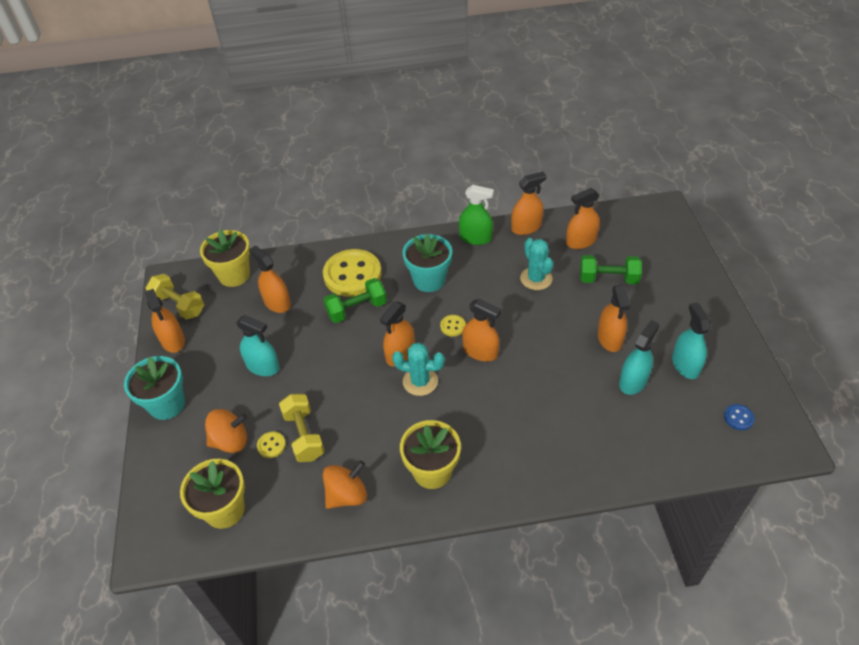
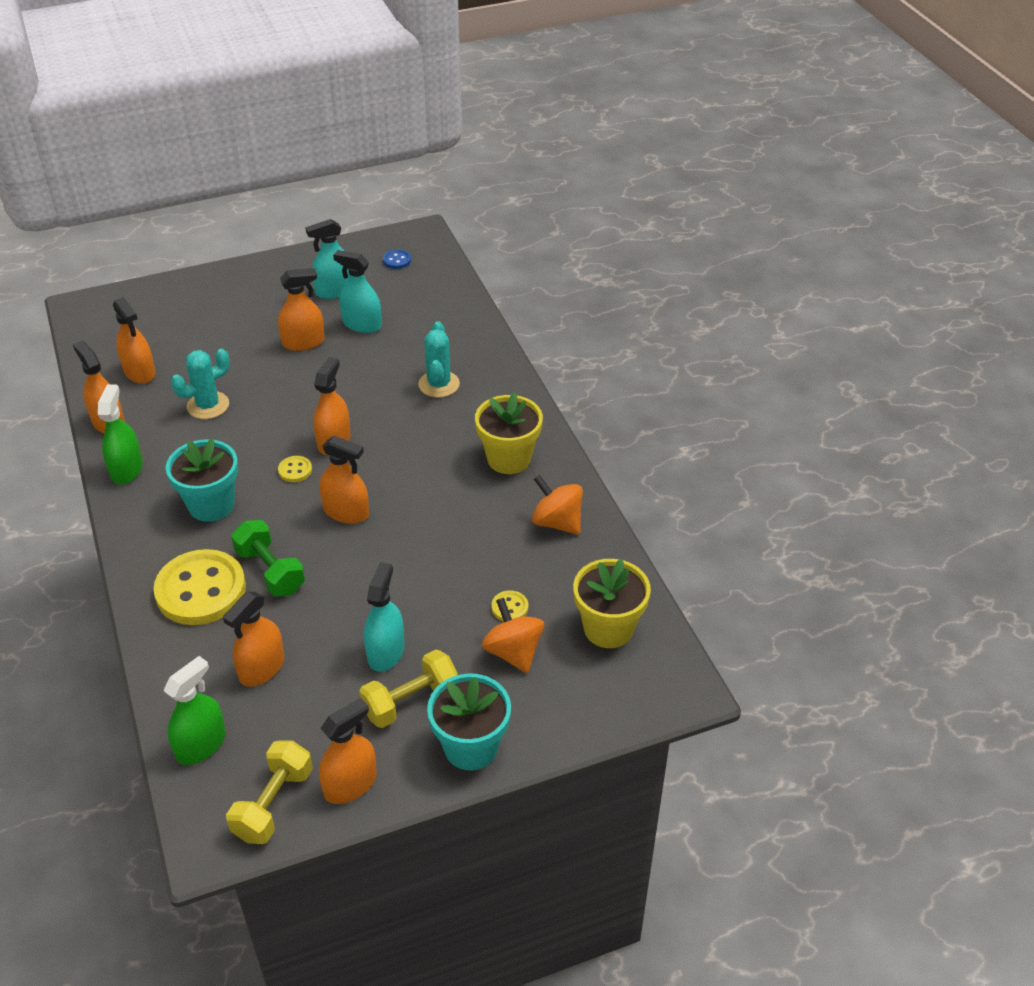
camera: 105 degrees left, 5 degrees down
(234, 275) = (201, 745): yellow flower pot -> green spray bottle
(304, 435) = (488, 579): yellow dumbbell -> yellow dumbbell (410, 701)
(420, 381) = (387, 487): turquoise cactus -> turquoise cactus (439, 384)
(608, 279) = (208, 347): green dumbbell -> none

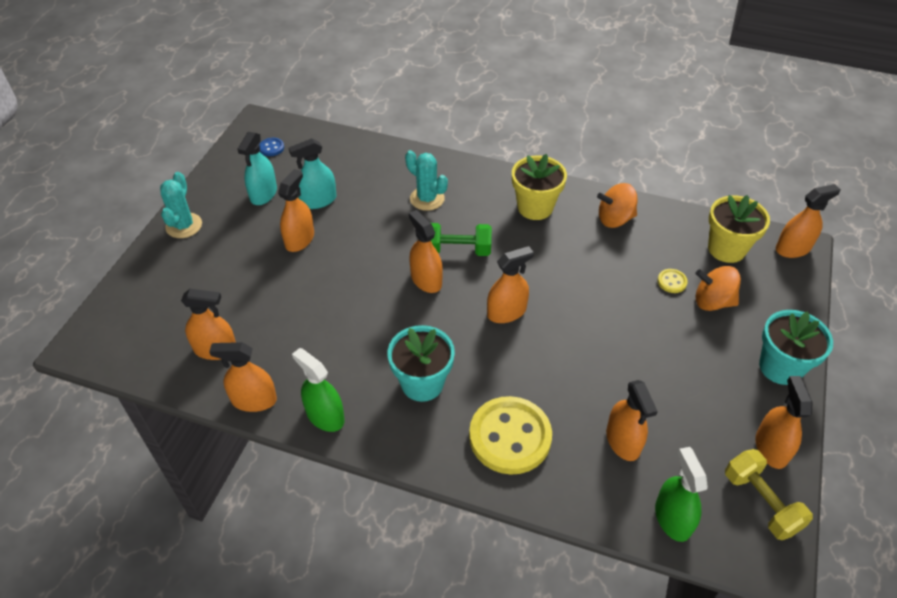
camera: 50 degrees left, 5 degrees up
(208, 405) = (306, 328): turquoise cactus -> turquoise cactus (184, 226)
(270, 571) = (527, 385): green dumbbell -> green dumbbell (457, 250)
(295, 470) = (434, 316): yellow button -> none
(386, 652) = (662, 364): turquoise spray bottle -> none
(410, 701) = (718, 375): yellow dumbbell -> none
(672, 684) = (793, 248): none -> orange spray bottle

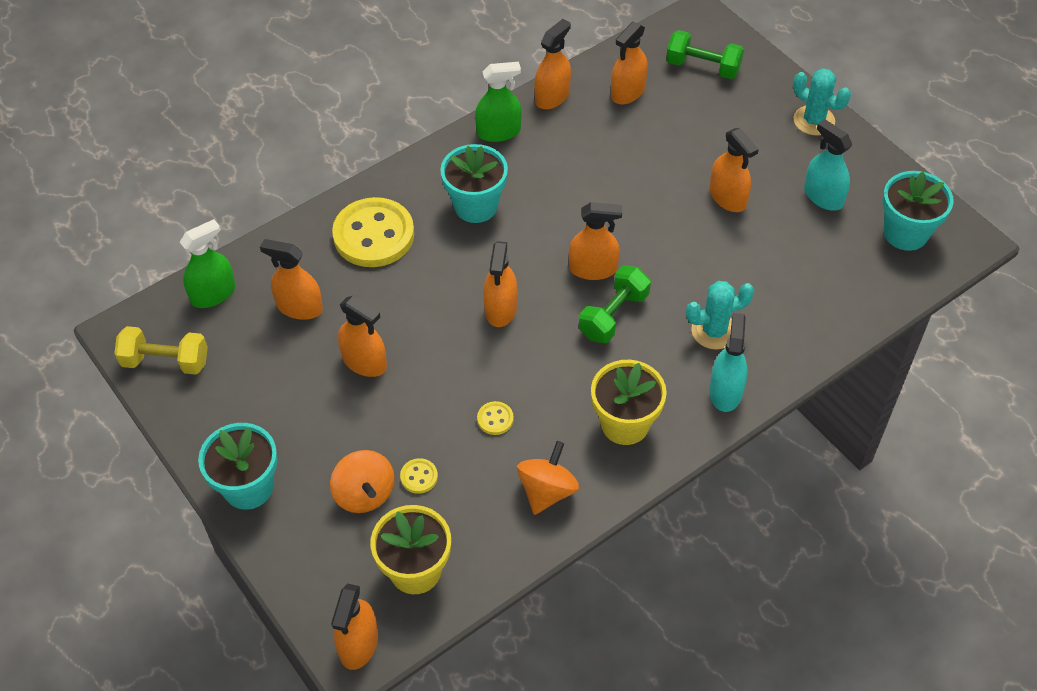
camera: 125 degrees right, 5 degrees up
(154, 314) = (703, 67): none -> green dumbbell
(271, 148) = (905, 233): blue button -> turquoise flower pot
(318, 200) = (779, 236): turquoise spray bottle -> turquoise spray bottle (725, 391)
(594, 267) = (495, 419): none -> yellow button
(672, 518) = (213, 294): green spray bottle -> green spray bottle turned 60 degrees counterclockwise
(712, 301) = (364, 494): orange spinning top -> orange spinning top turned 105 degrees clockwise
(771, 448) = (193, 408): orange spray bottle -> orange spray bottle (364, 362)

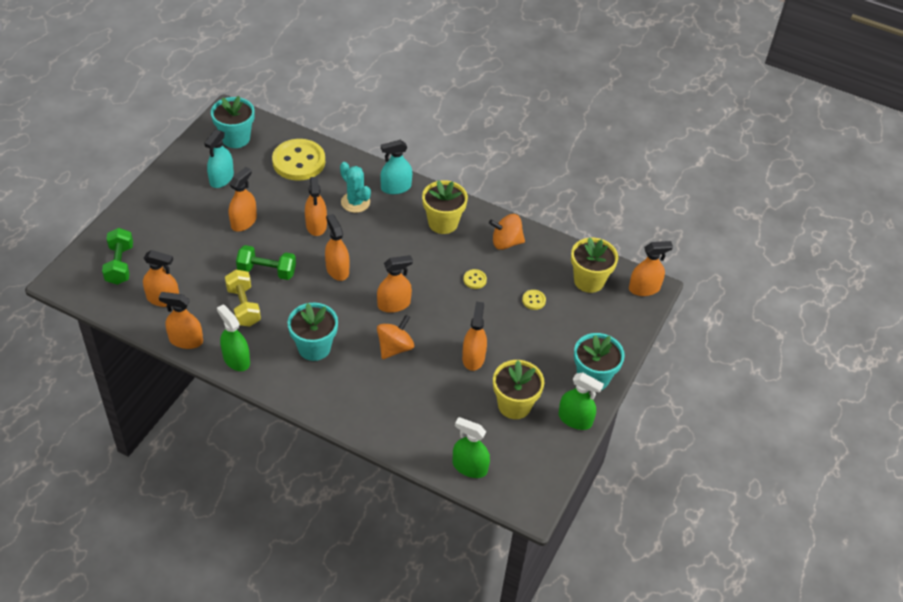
camera: 120 degrees left, 5 degrees down
(165, 361) = (538, 467): yellow dumbbell -> yellow dumbbell (243, 306)
(201, 434) = (575, 419): none -> green spray bottle
(265, 376) = (514, 405): none -> yellow flower pot
(299, 307) = (452, 411): orange spray bottle -> orange spray bottle (316, 225)
(364, 494) = (560, 321): orange spinning top -> orange spinning top (395, 347)
(374, 235) = (369, 395): yellow button -> yellow button (299, 161)
(613, 315) = (369, 249): green dumbbell -> green dumbbell (267, 271)
(814, 120) = (153, 196): turquoise cactus -> none

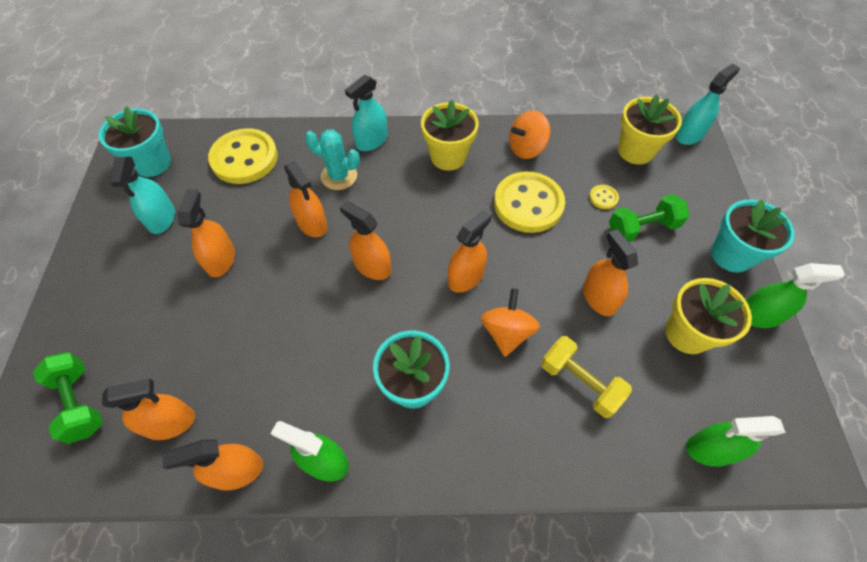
camera: 25 degrees left, 10 degrees up
(243, 306) = (287, 375): yellow dumbbell -> yellow dumbbell (580, 382)
(267, 271) = (288, 310): green dumbbell -> green dumbbell (642, 228)
(475, 280) = (528, 204): yellow button -> yellow button, size x2.44
(644, 288) = (689, 135): orange spray bottle -> turquoise spray bottle

